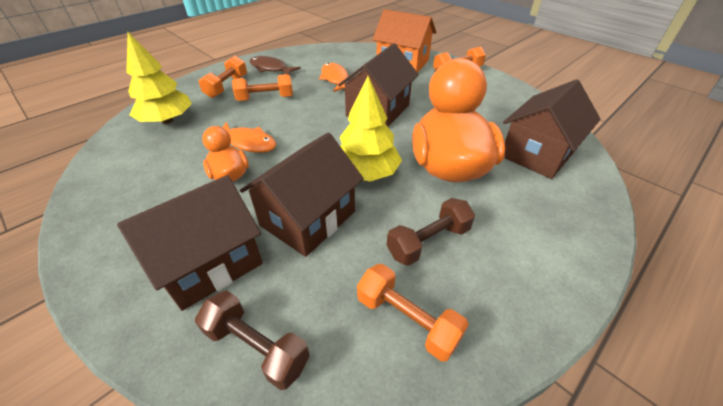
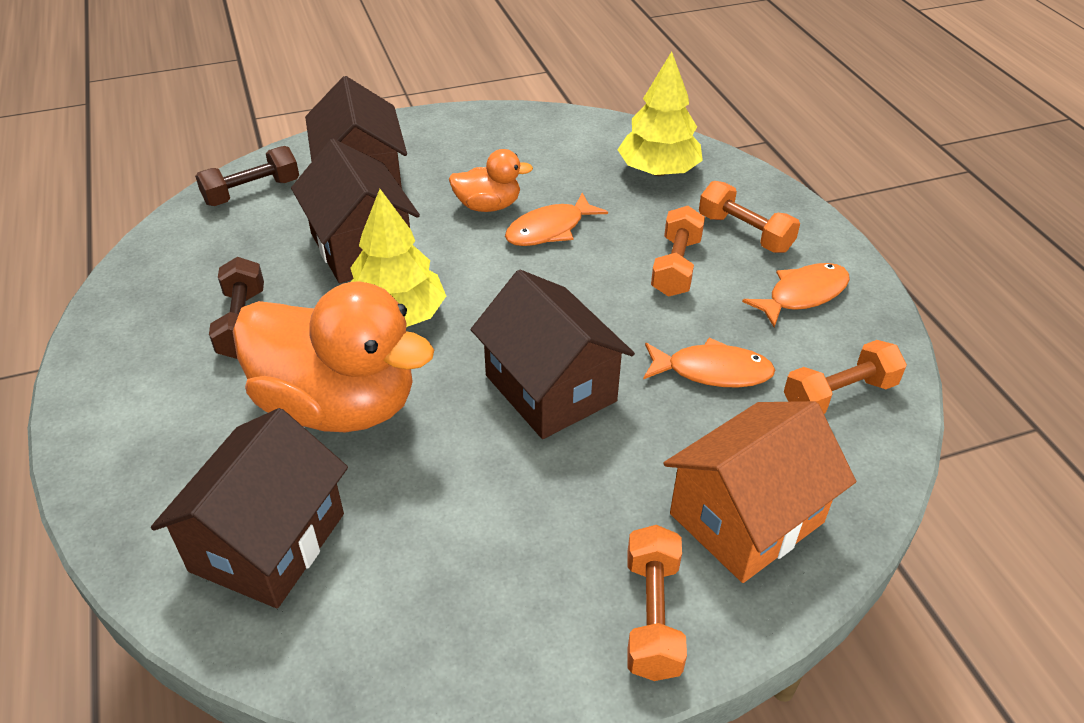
camera: 115 degrees right, 0 degrees up
(271, 69) = (803, 295): brown fish -> orange fish
(407, 319) = (185, 273): orange dumbbell -> orange dumbbell (839, 395)
(537, 153) = (268, 542): brown house -> brown house turned 45 degrees clockwise

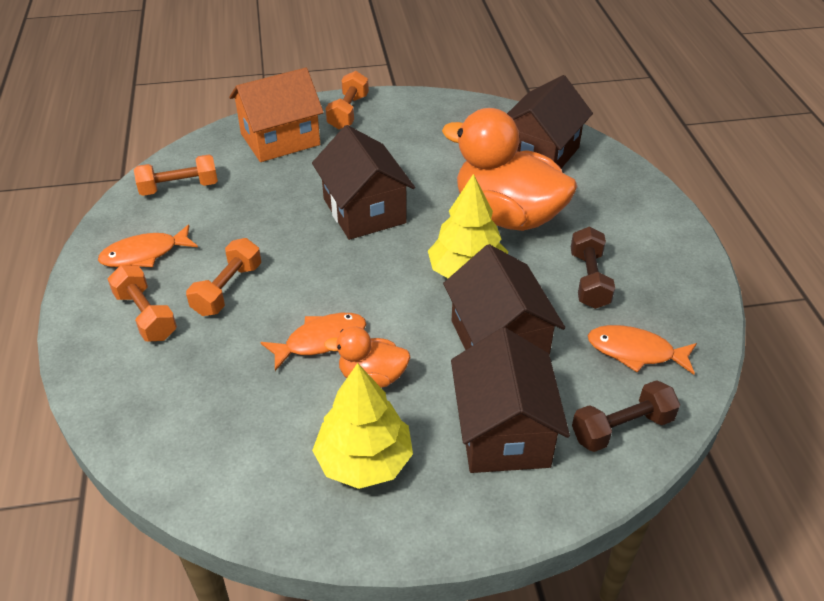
camera: 170 degrees left, 0 degrees up
(658, 171) = (177, 404): yellow tree -> yellow tree (364, 460)
(712, 371) = (250, 209): orange fish -> orange fish (635, 352)

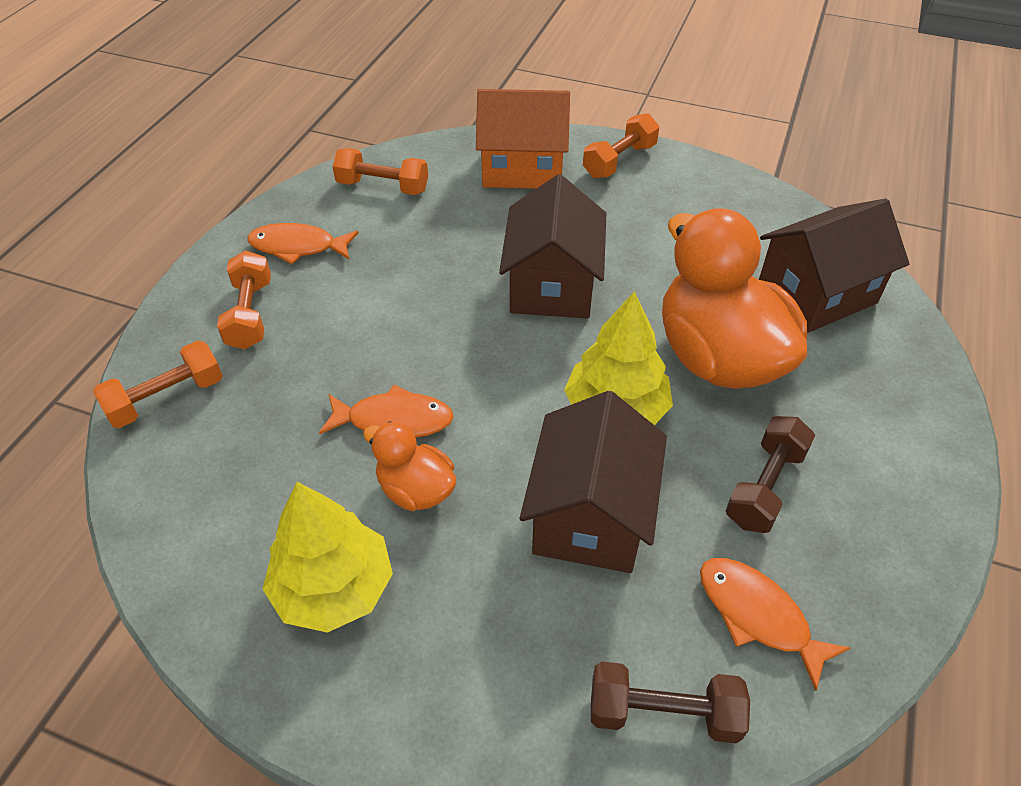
camera: 30 degrees right, 5 degrees up
(227, 289) = (346, 319): orange dumbbell -> orange dumbbell (167, 398)
(503, 432) = (511, 637): brown house -> none

